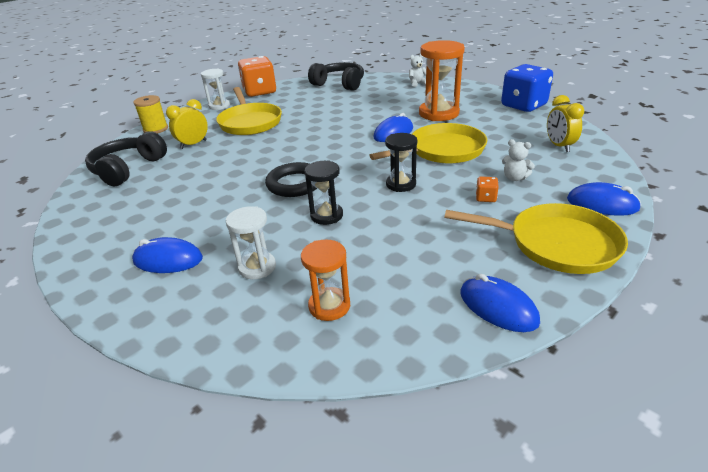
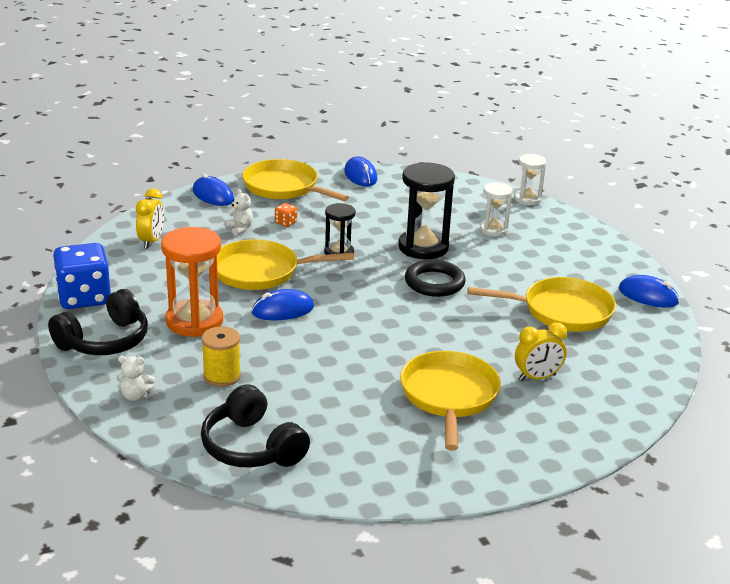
camera: 160 degrees left, 5 degrees down
(128, 169) = (619, 361): black headphones -> black headphones (104, 341)
(156, 129) = (596, 433): yellow spool -> yellow spool (222, 376)
(168, 260) = (561, 252): blue mouse -> blue mouse (648, 296)
(172, 193) = (561, 311): none -> yellow pan
(219, 106) = (487, 461): white hourglass -> white hourglass (527, 199)
(259, 92) = (403, 481): orange dice -> none
(326, 215) = (423, 247): black hourglass -> black hourglass, size x1.72
(329, 306) = (455, 200): orange hourglass -> none

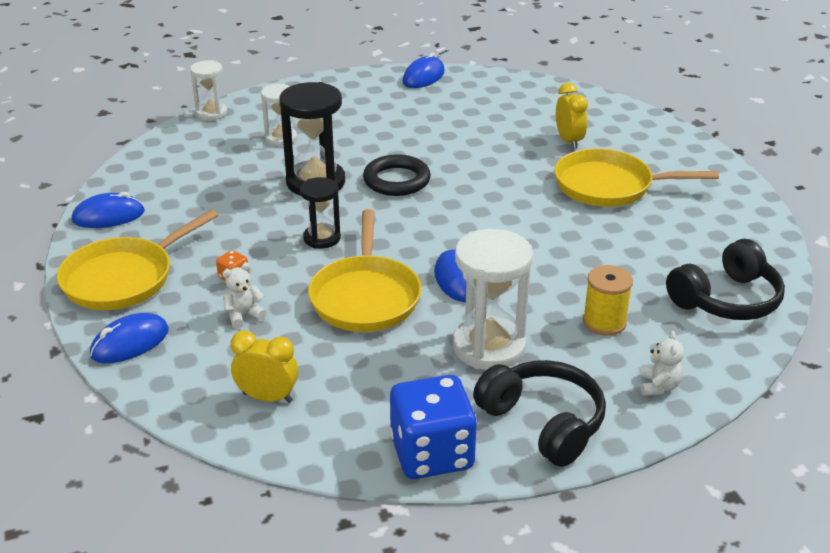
camera: 85 degrees left, 5 degrees up
(194, 321) = (489, 347): orange hourglass -> white hourglass
(561, 311) = (452, 118): yellow pan -> none

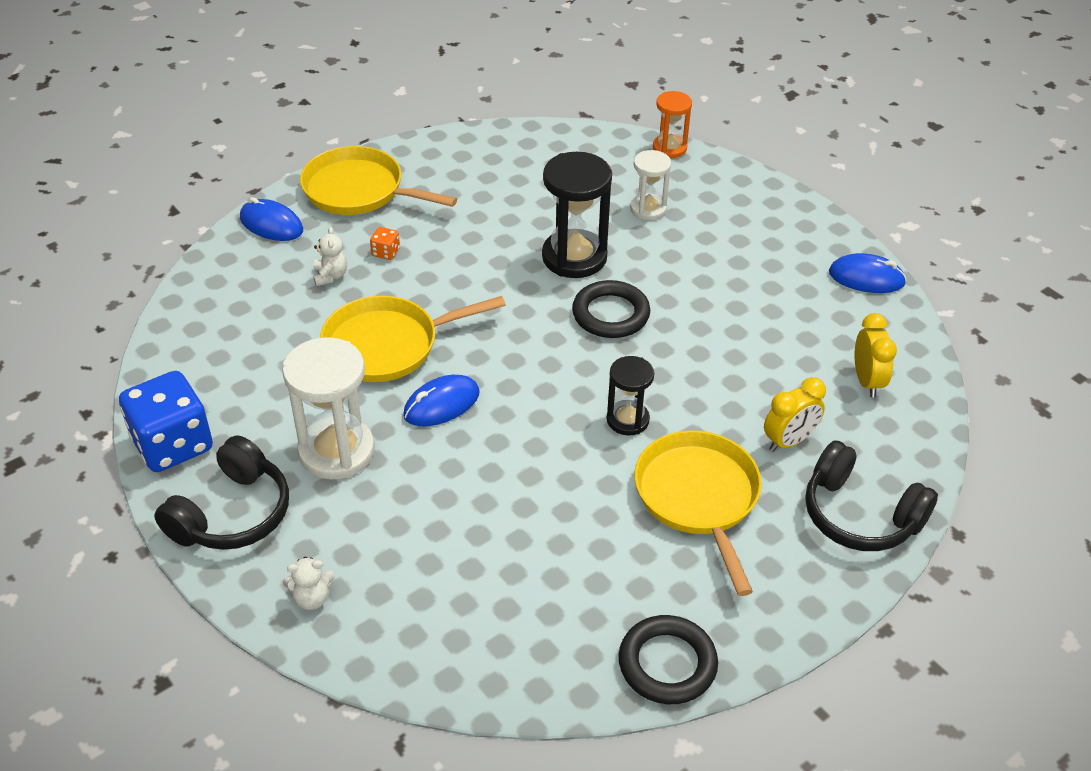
camera: 70 degrees right, 10 degrees up
(108, 216) = (449, 149): blue mouse -> none
(211, 113) = (669, 148): white hourglass -> orange hourglass
(243, 315) = (330, 276): white teddy bear -> white teddy bear turned 45 degrees clockwise
(267, 397) = (222, 324): yellow clock -> yellow clock (867, 381)
(322, 238) = (473, 290): black hourglass -> black hourglass (627, 420)
(604, 322) = (409, 536): yellow spool -> none
(726, 299) = (494, 644): black headphones -> black headphones (860, 515)
(756, 230) = (667, 664): none -> black ring

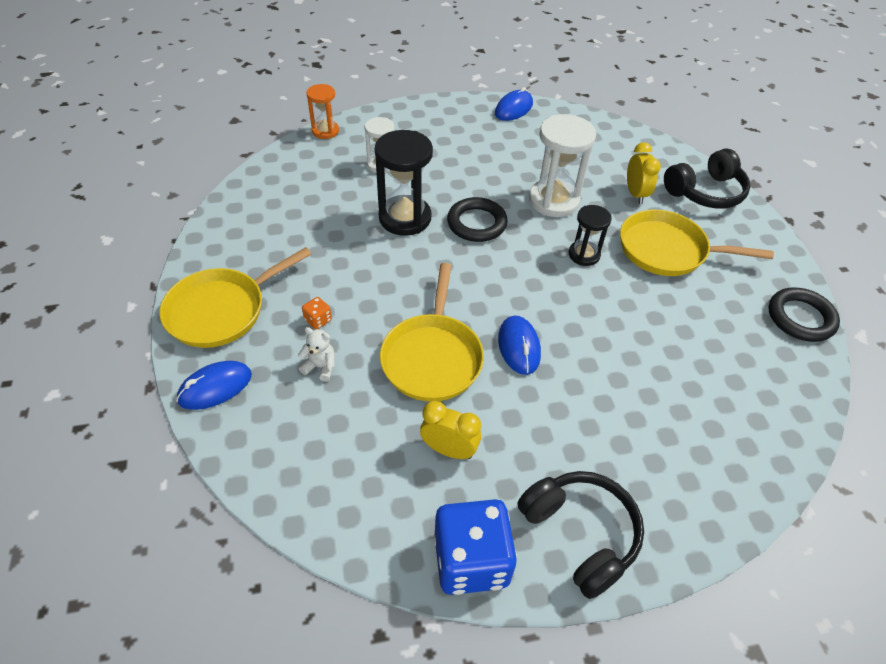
camera: 65 degrees left, 5 degrees up
(312, 598) = (694, 501): white teddy bear -> none
(336, 451) = (538, 432): white hourglass -> white hourglass (553, 201)
(867, 381) = (600, 145): yellow clock -> yellow clock (449, 450)

